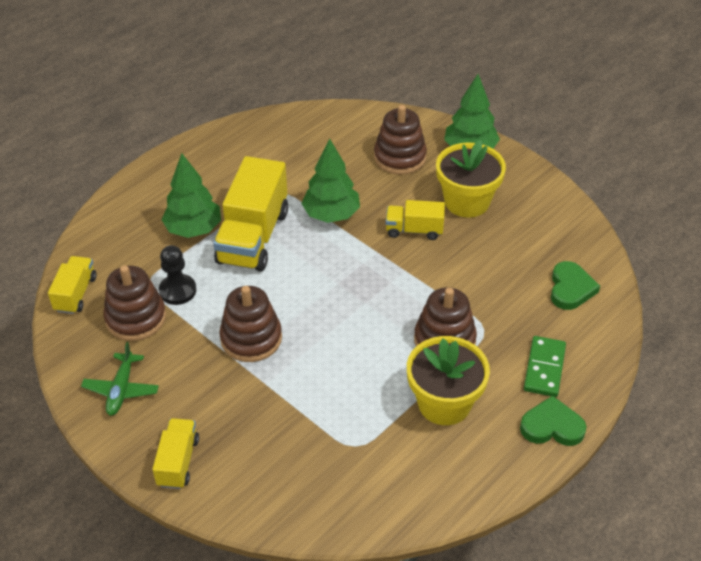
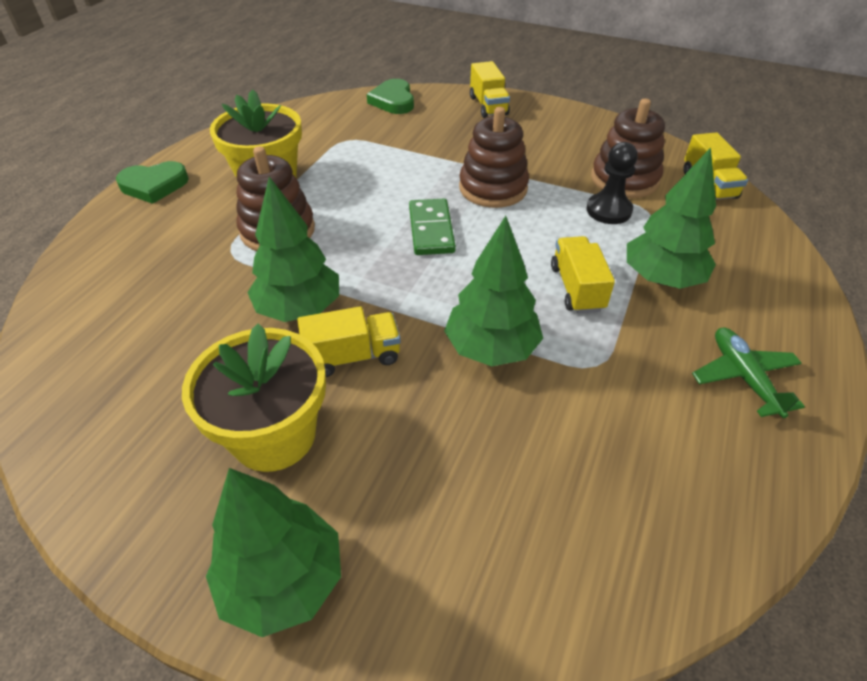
camera: 160 degrees right, 0 degrees up
(121, 389) = (578, 132): green plane -> green plane (743, 377)
(253, 237) = (577, 288): yellow truck -> yellow truck, size x0.53
(400, 157) = (429, 506): brown stacking toy -> none
(440, 269) = (299, 309): none -> green tree
(544, 368) = (156, 229): green domino -> green domino (431, 230)
(570, 288) = (103, 326): green heart -> green heart (393, 101)

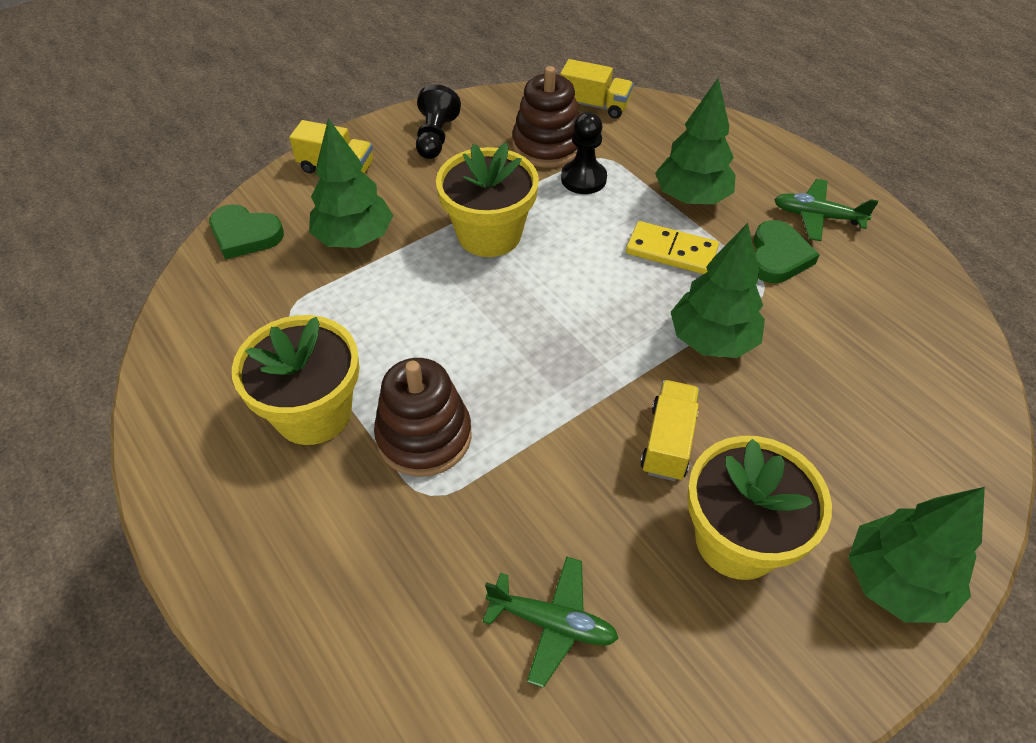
camera: 60 degrees left, 5 degrees up
(148, 347) = (552, 623): none -> green plane
(154, 185) = (214, 541): green heart -> green heart (777, 256)
(299, 309) = (573, 461): green tree -> green tree (354, 238)
(431, 230) = (521, 308): green domino -> none
(493, 188) = (489, 234): brown stacking toy -> yellow flower pot
(567, 129) = (435, 137): none -> black pawn
(577, 288) = (671, 251): yellow truck -> yellow domino

